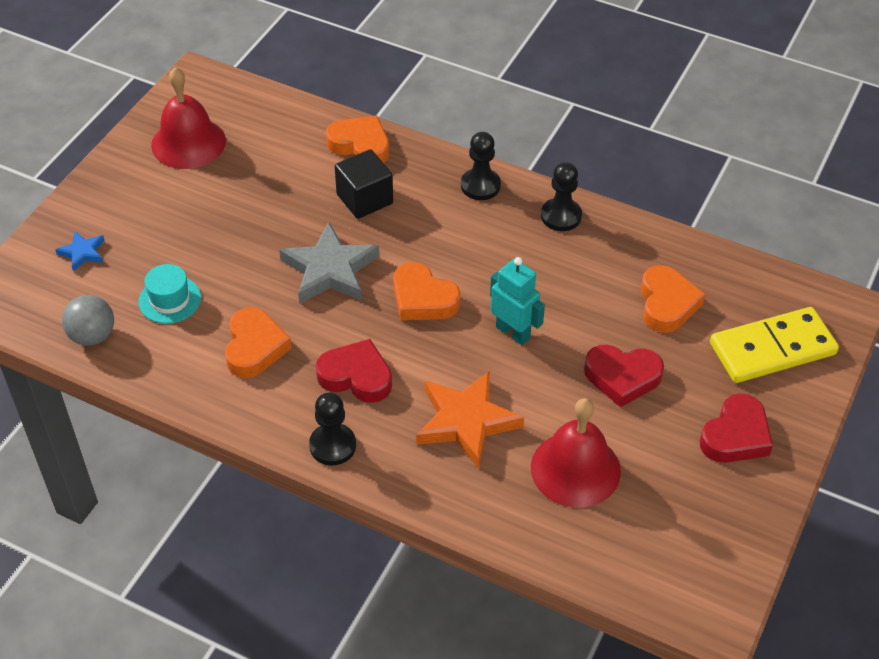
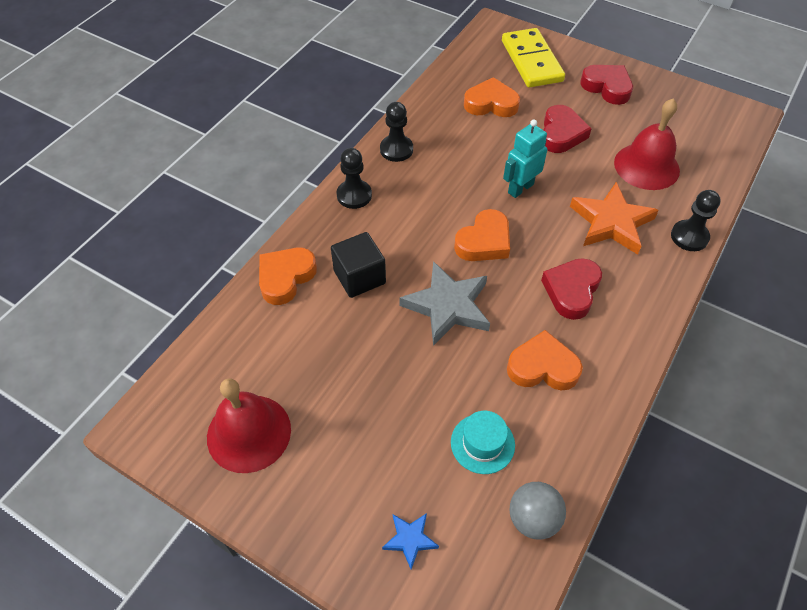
camera: 85 degrees left, 5 degrees up
(332, 446) = (646, 309): black pawn -> black pawn (689, 237)

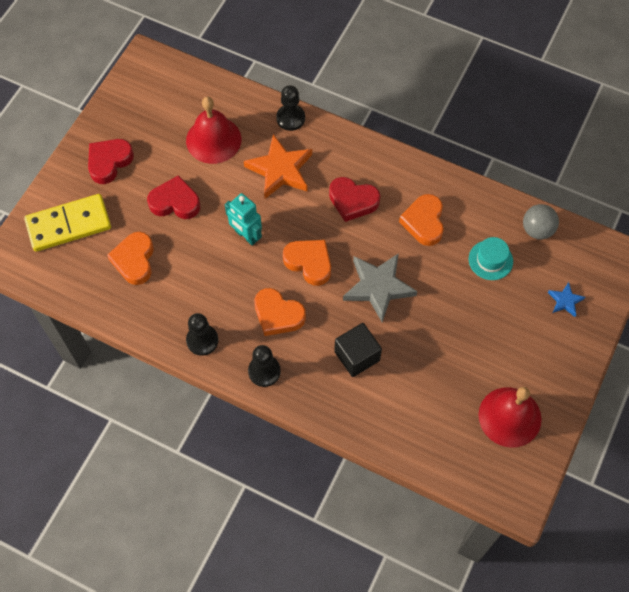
camera: 95 degrees left, 10 degrees up
(285, 277) = (364, 415): orange heart -> orange heart (278, 315)

